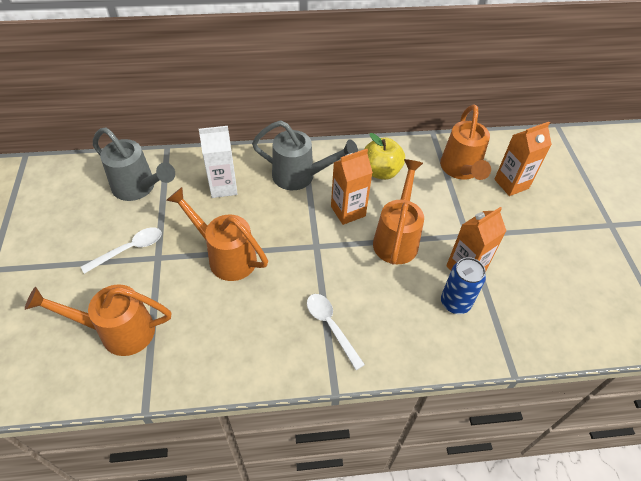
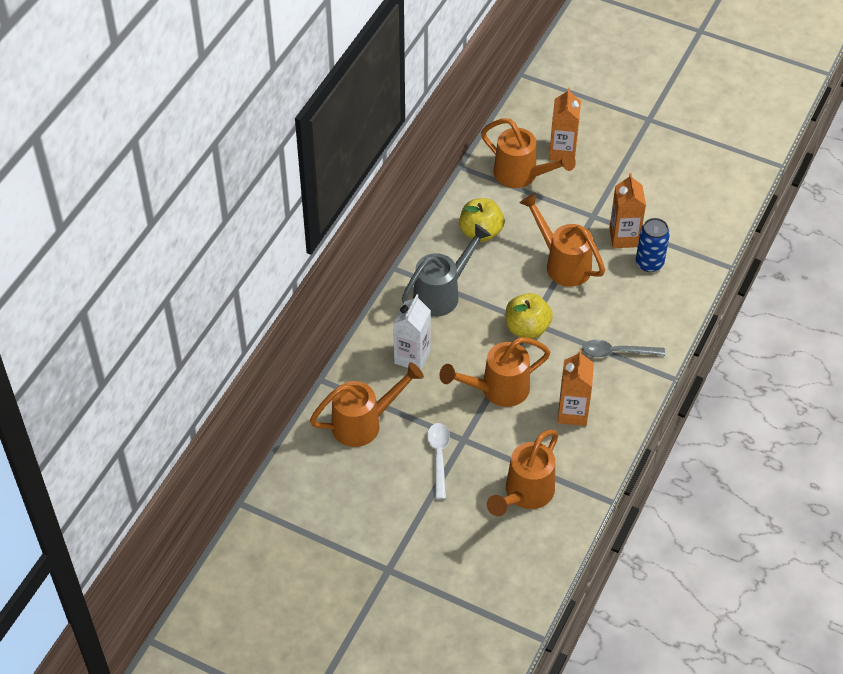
camera: 55 degrees left, 0 degrees up
(139, 188) = (364, 423): grey watering can -> orange watering can
(307, 246) = (527, 328): none -> yellow apple
(331, 326) = (616, 352): white spoon -> grey spoon
(348, 211) = (509, 280): orange carton -> orange carton (572, 413)

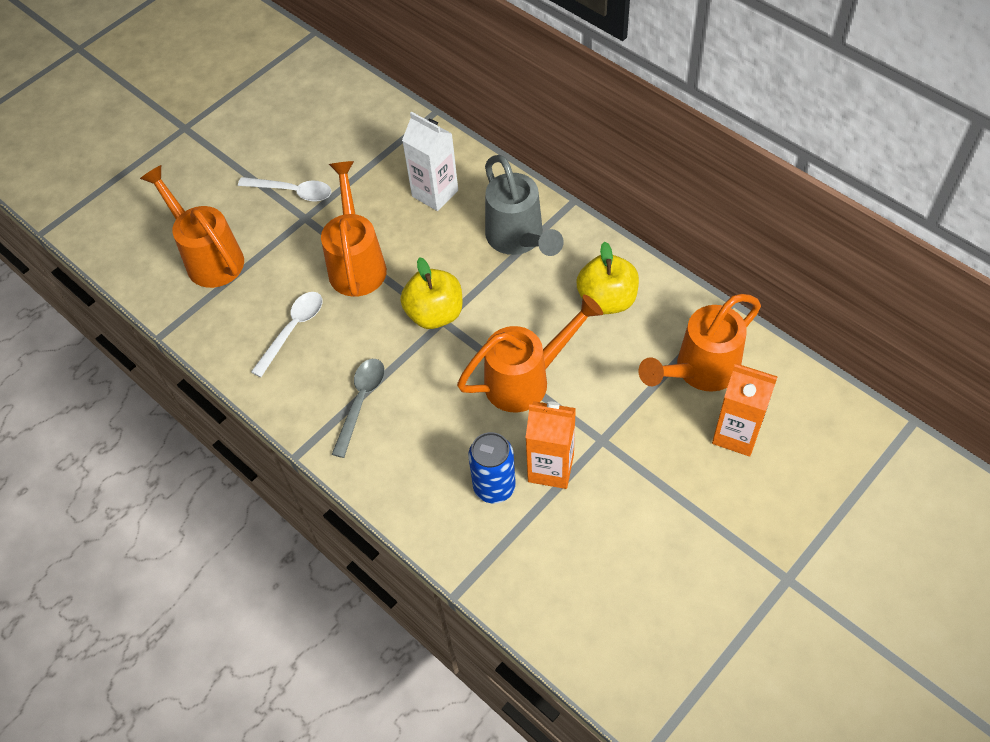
camera: 110 degrees right, 5 degrees up
(364, 423) = (364, 138): orange watering can -> none
(572, 413) = (293, 330): orange carton -> white spoon

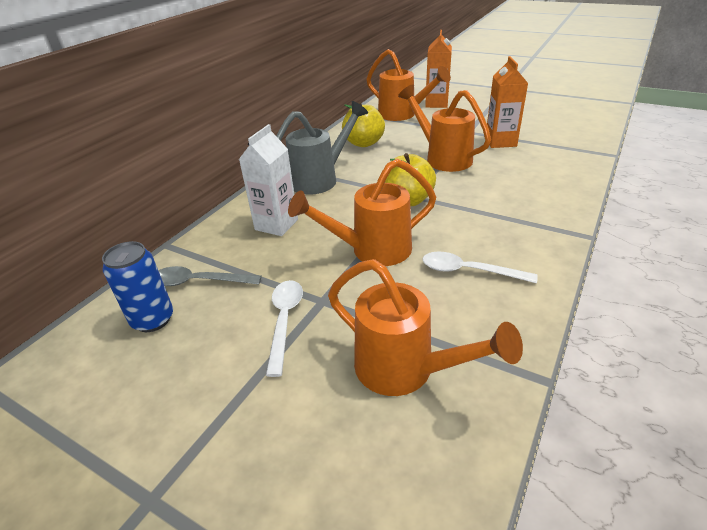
camera: 105 degrees left, 20 degrees down
(209, 257) = (406, 371): orange watering can -> orange watering can turned 90 degrees counterclockwise
(361, 402) = (513, 216): grey spoon -> grey spoon (199, 282)
(494, 487) = (531, 155): blue can -> blue can (153, 320)

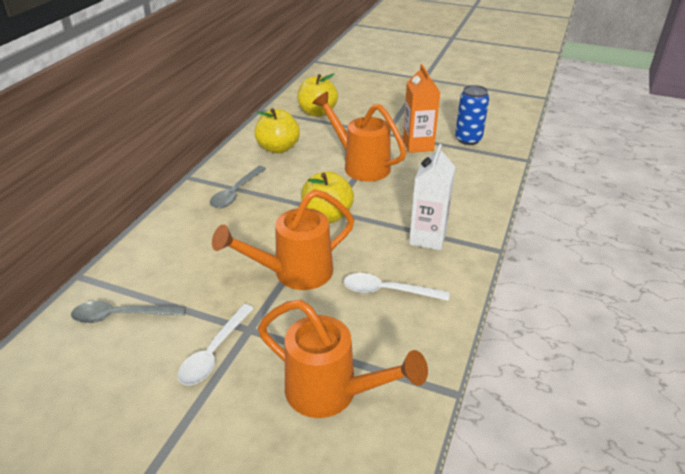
camera: 10 degrees left, 0 degrees up
(153, 320) = (79, 359): blue can -> blue can (468, 139)
(276, 224) = (194, 248): white carton -> white carton (427, 238)
(284, 321) = (214, 352): white spoon -> white spoon turned 150 degrees counterclockwise
(321, 179) = (236, 193): grey watering can -> grey spoon
(402, 115) = (317, 112): orange watering can -> yellow apple
(436, 103) = (352, 98): orange carton -> none

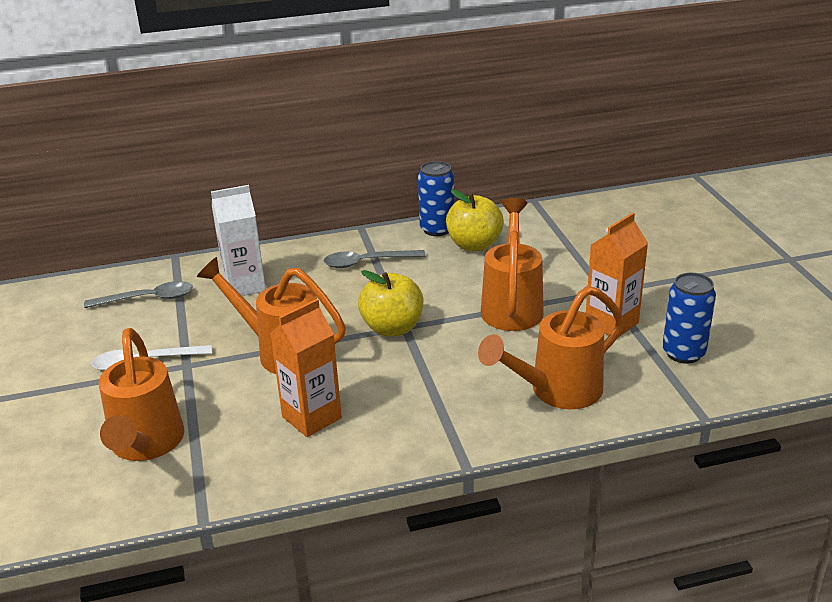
camera: 55 degrees right, 5 degrees down
(121, 316) = (148, 299): grey spoon -> grey spoon turned 120 degrees clockwise
(239, 152) = (437, 229): none -> blue can
(317, 112) = (581, 231): yellow apple -> none
(387, 291) = (311, 417): white spoon -> orange carton
(427, 238) = (430, 406): white carton -> white carton (245, 286)
(460, 190) = (556, 392): none -> orange watering can

